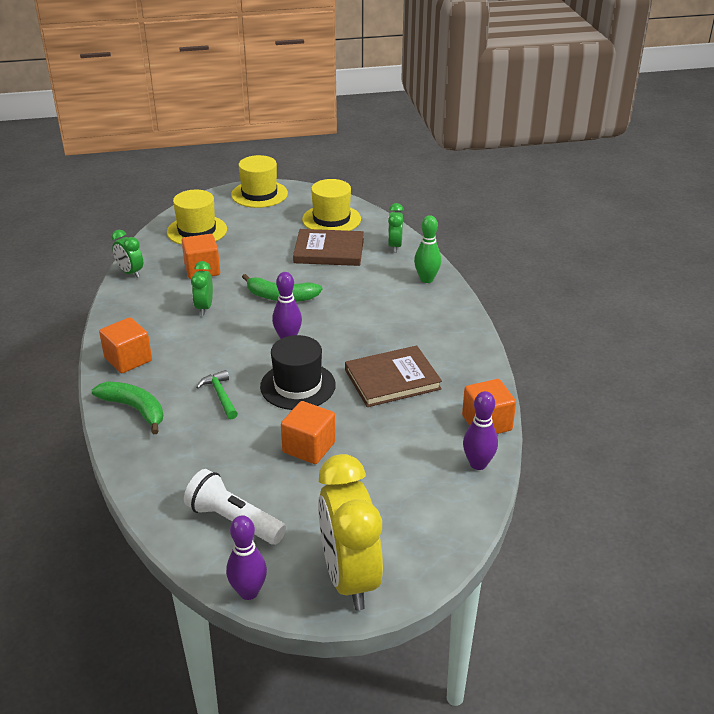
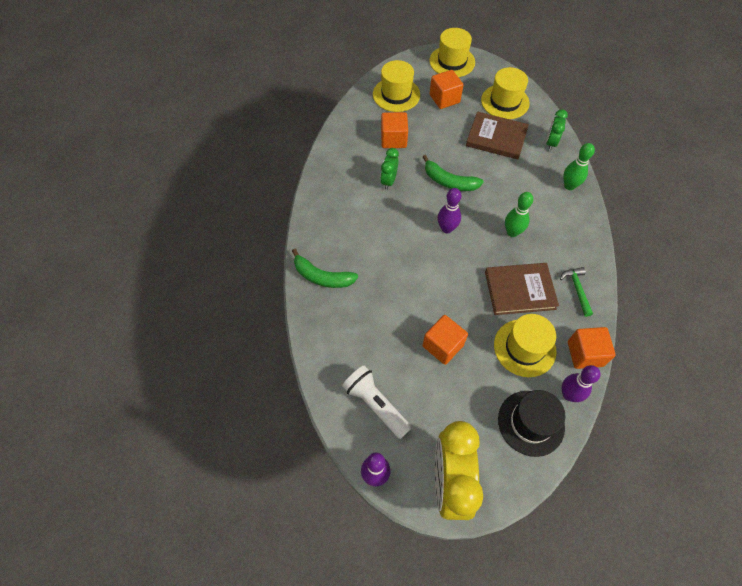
camera: 15 degrees right, 25 degrees up
(128, 359) = (324, 224): orange cube -> orange cube (444, 99)
(130, 273) = (339, 131): green clock -> none
(135, 409) = (322, 276): green banana -> green banana turned 150 degrees clockwise
(220, 395) = (386, 277): green hammer -> green hammer (577, 289)
(298, 386) = (445, 280): black hat -> black hat (531, 423)
(369, 329) = (512, 232): none -> green bowling pin
(412, 431) = (524, 348): none -> yellow hat

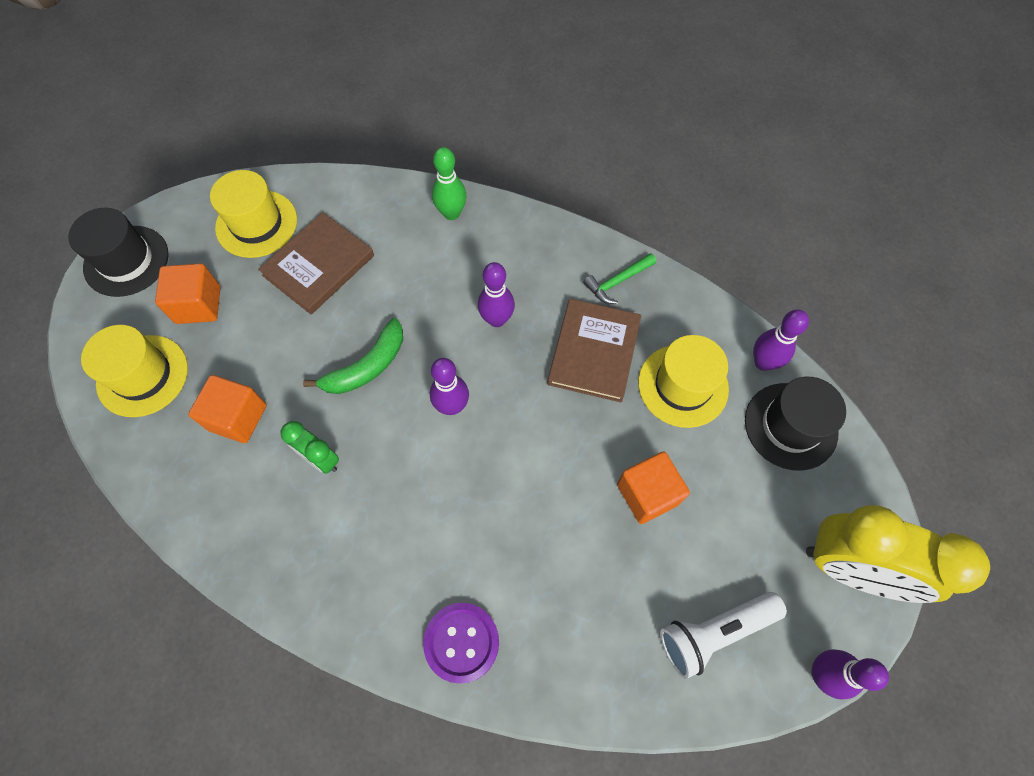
camera: 70 degrees left, 5 degrees up
(322, 276) = (461, 642): green banana -> purple button
(452, 61) = (126, 261): yellow hat -> black hat
(512, 232) = (497, 319): green bowling pin -> purple bowling pin
(550, 143) = (367, 201): green clock -> none
(577, 289) = (617, 282): green hammer -> green hammer turned 45 degrees counterclockwise
(585, 354) = (712, 317): orange cube -> none

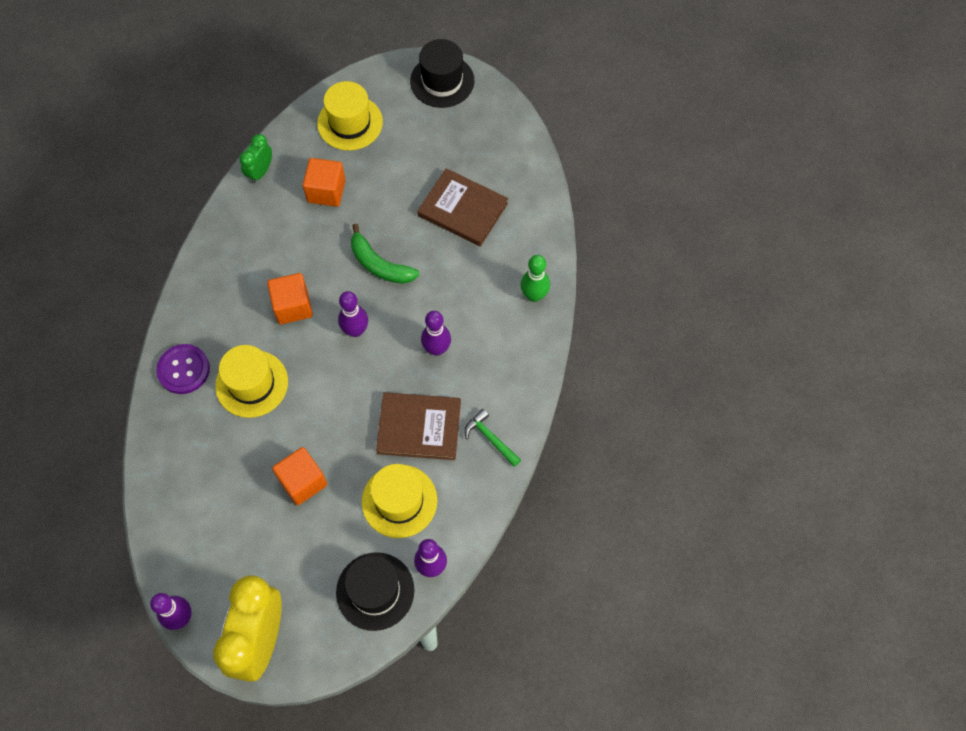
camera: 80 degrees right, 0 degrees up
(198, 305) = (413, 139): orange cube -> orange cube (292, 306)
(256, 224) = (493, 156): yellow hat -> yellow hat (251, 383)
(320, 459) = (302, 252): green clock -> green clock (260, 172)
(714, 632) = (203, 538): white flashlight -> none

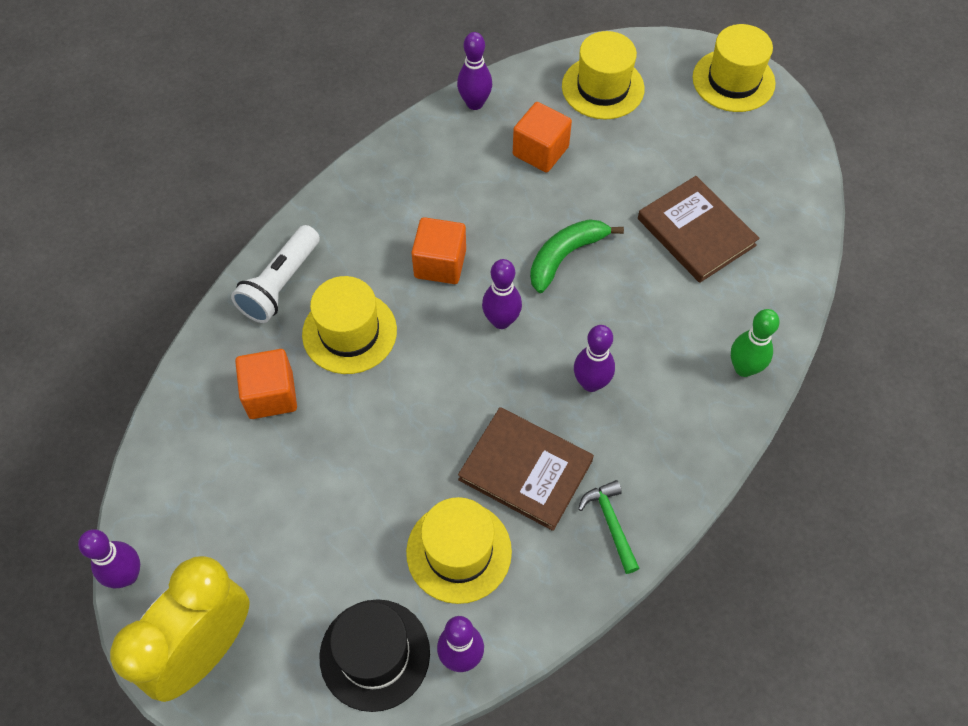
camera: 25 degrees right, 5 degrees down
(183, 370) = (280, 284): purple button -> white flashlight
(260, 172) = (475, 103): green clock -> purple bowling pin
(302, 481) = (352, 474): orange cube -> orange cube (271, 395)
(379, 264) = (565, 256): green banana -> green banana turned 75 degrees clockwise
(442, 81) = (733, 80): black hat -> yellow hat

